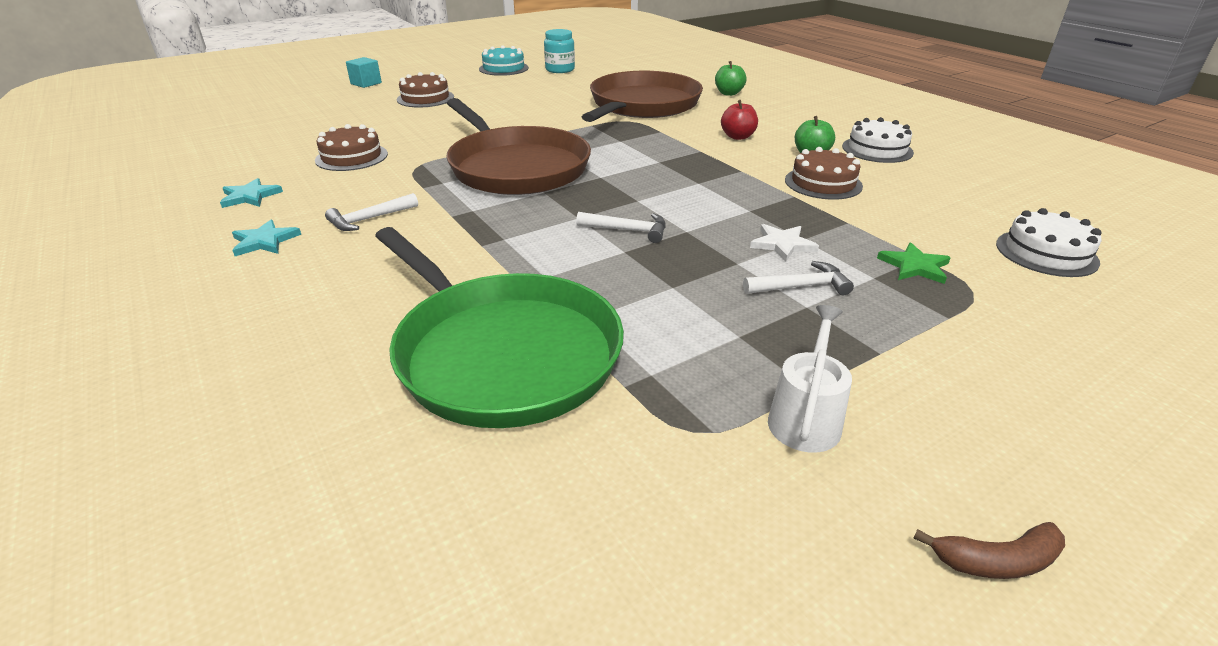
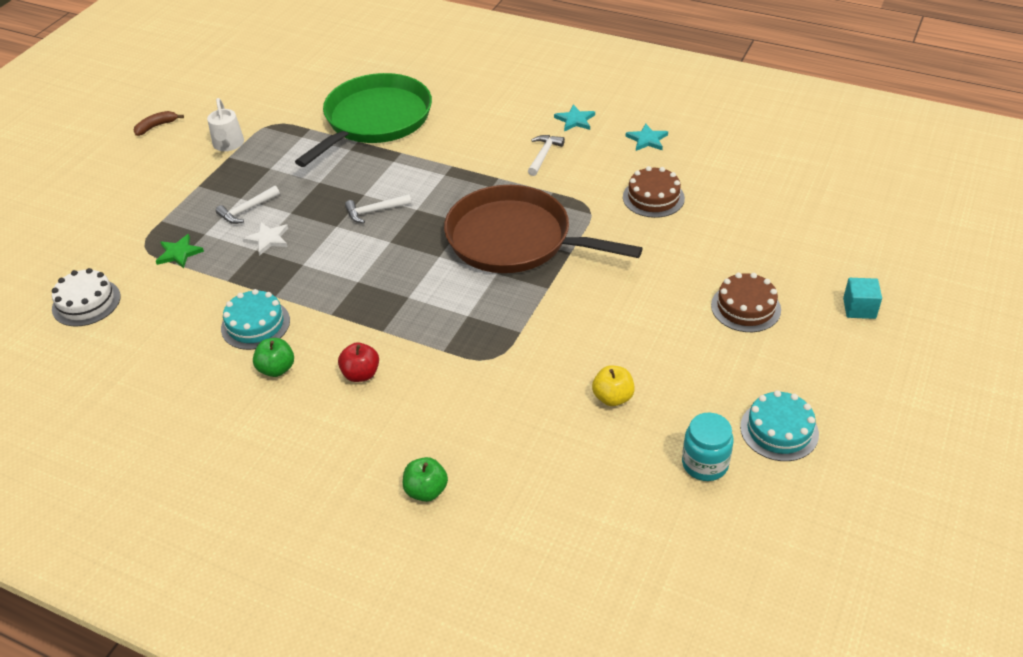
camera: 150 degrees right, 10 degrees up
(502, 353) = (375, 120): green pan -> green pan turned 105 degrees clockwise
(572, 93) = (612, 397): none -> yellow apple
(642, 105) = (506, 402): brown pan -> none
(823, 183) = (255, 324): brown cake -> turquoise cake
(877, 149) = (212, 410): white cake -> none

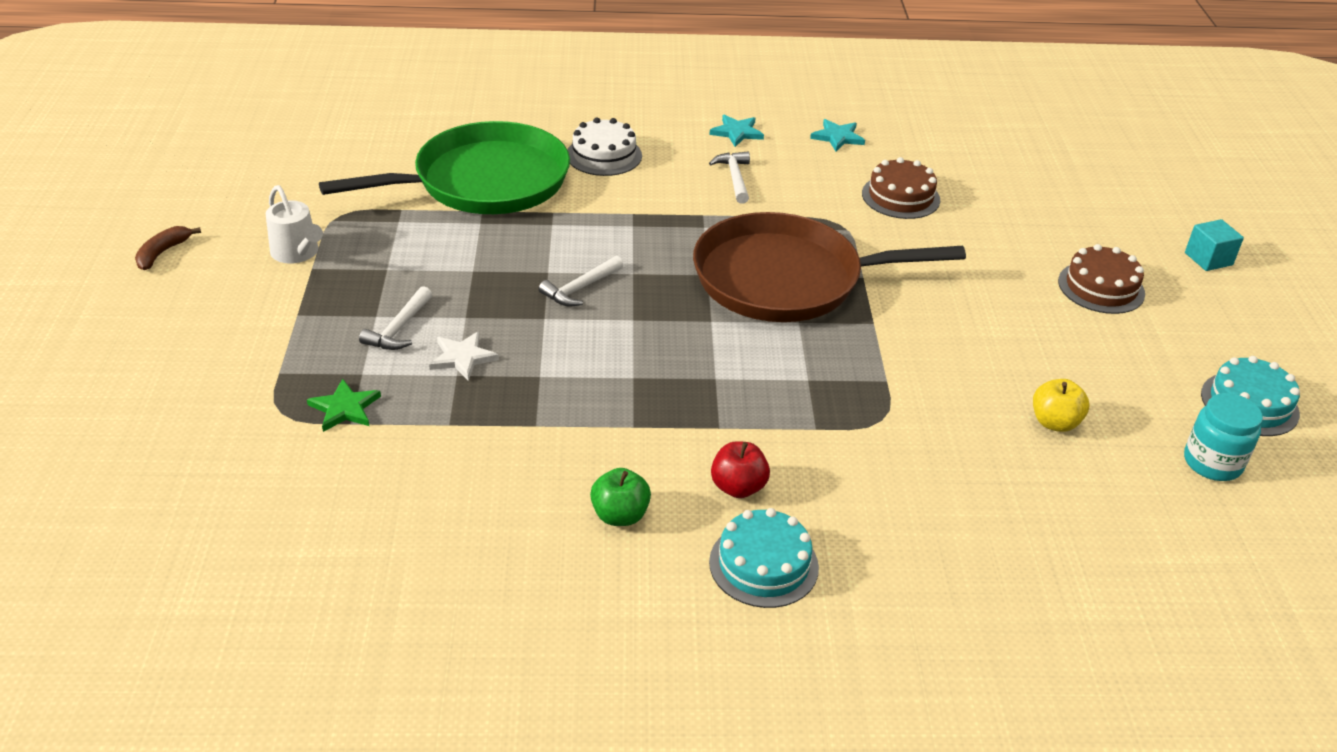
camera: 30 degrees left, 5 degrees down
(86, 302) = (253, 512): white cake -> white cake (604, 155)
(255, 324) = (540, 468): turquoise cake -> turquoise cake (763, 564)
(375, 120) = (483, 181): green pan -> green pan turned 60 degrees clockwise
(426, 491) = (944, 599): green apple -> none

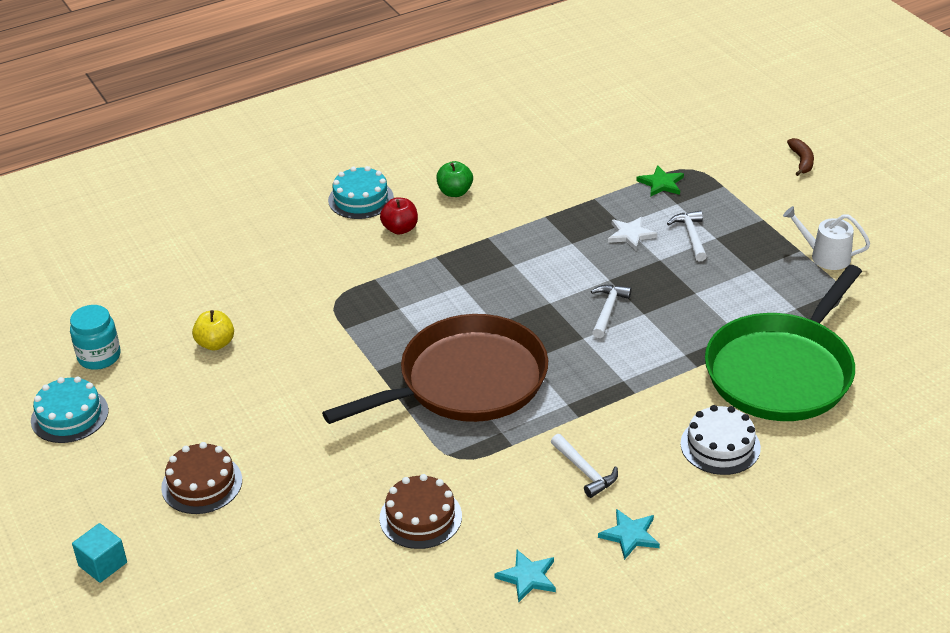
camera: 155 degrees right, 0 degrees up
(162, 253) = (906, 221): brown banana -> brown banana (801, 161)

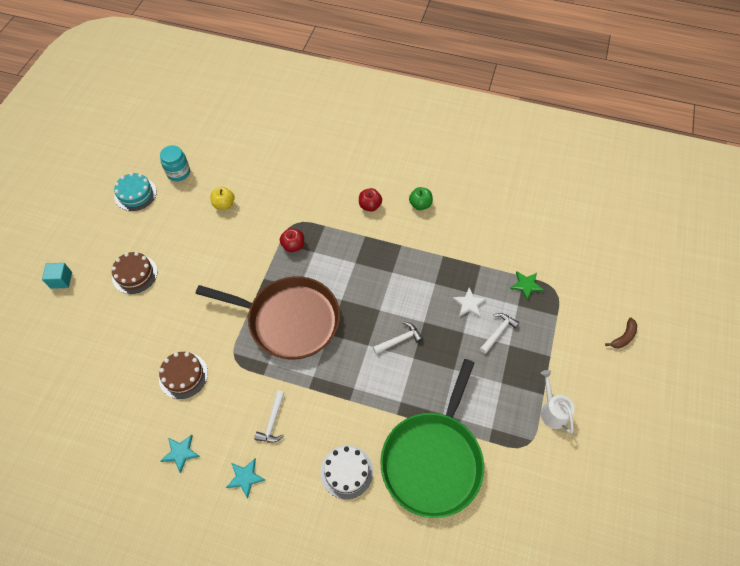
camera: 45 degrees right, 20 degrees up
(361, 199) = (375, 173): turquoise cake -> none
(366, 320) = (293, 246): none -> red apple
(782, 371) = (433, 459): green pan -> green pan turned 60 degrees counterclockwise

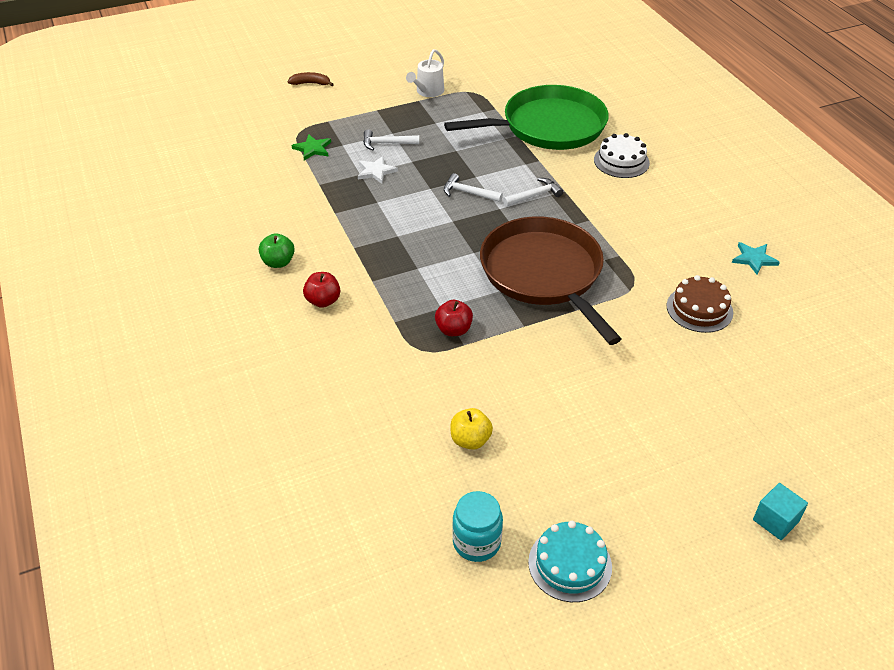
camera: 130 degrees left, 15 degrees down
(134, 274) = (668, 448): brown cake -> none
(245, 477) = (709, 209): turquoise star -> none
(272, 421) = (647, 222): white hammer -> white hammer (534, 195)

